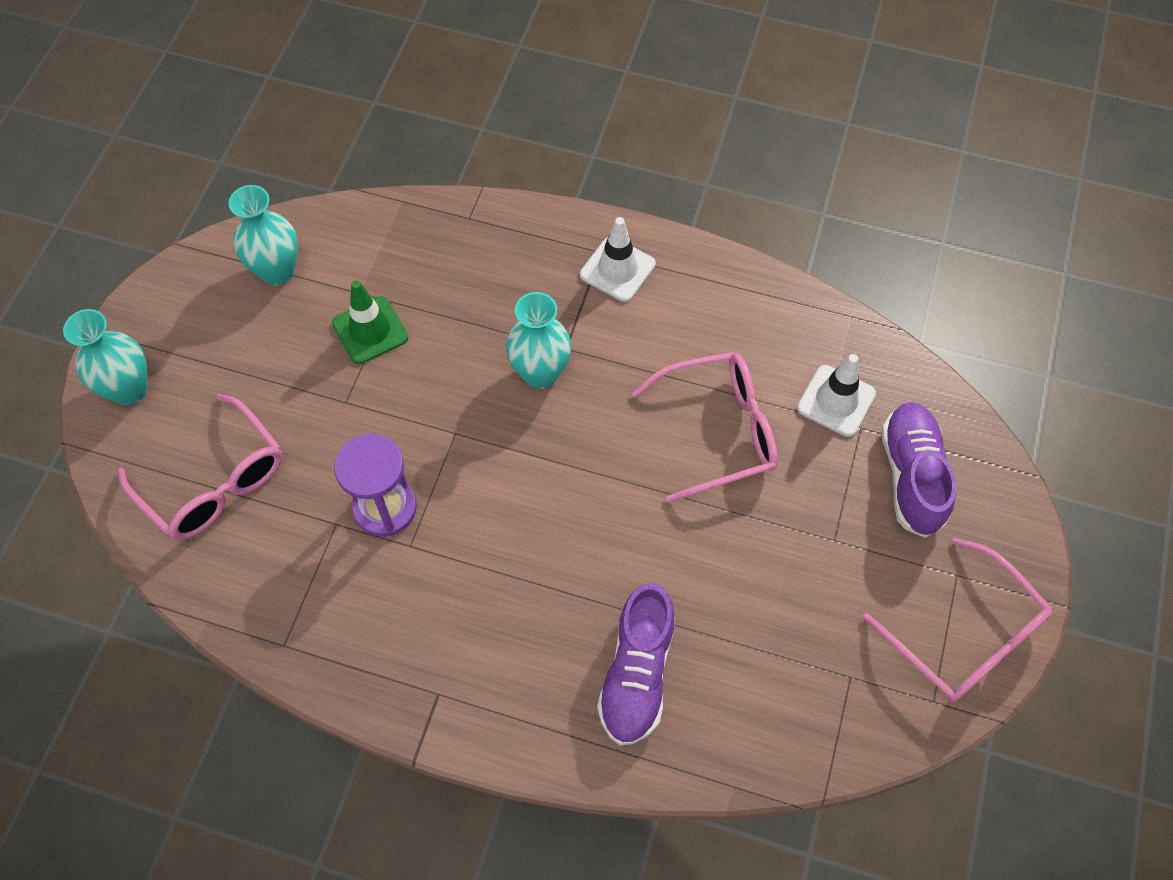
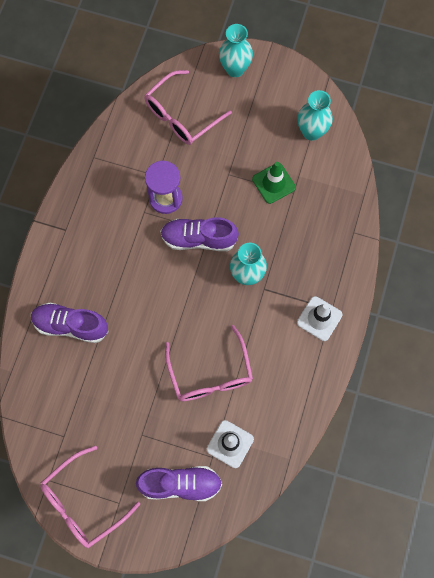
camera: 90 degrees right, 10 degrees up
(469, 450) = (198, 239): none -> purple shoe

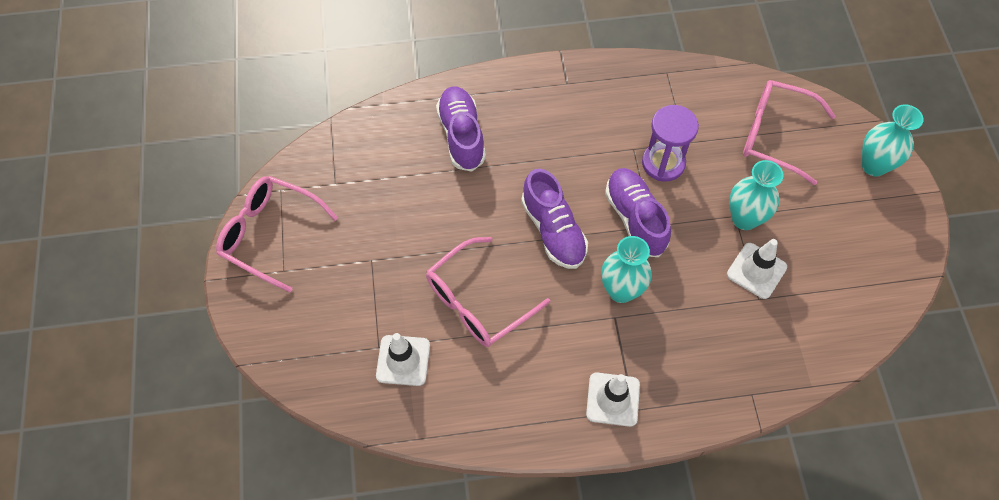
camera: 65 degrees right, 10 degrees down
(180, 484) = (331, 326): purple shoe -> purple shoe (553, 231)
(273, 183) = (756, 271): green traffic cone -> white traffic cone
(311, 132) = (853, 286): turquoise vase -> turquoise vase (744, 218)

